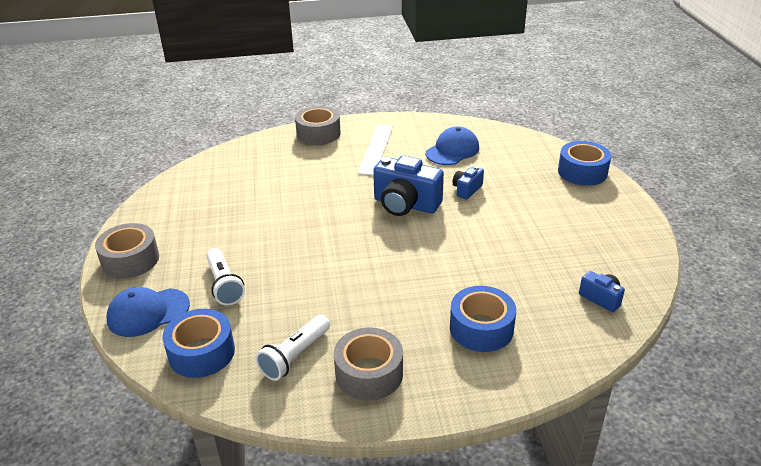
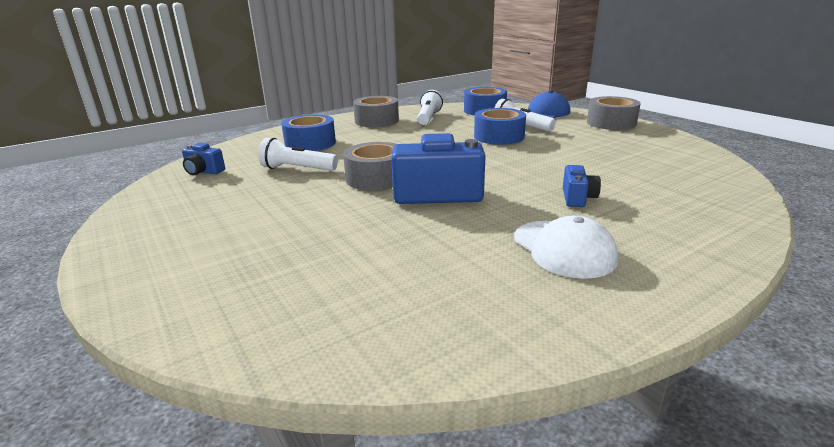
camera: 155 degrees right, 10 degrees down
(318, 134) = (695, 250): grey tape -> grey tape (376, 178)
(376, 149) = (563, 249): white ruler -> white cap
(452, 150) = (434, 279): blue cap -> none
(467, 190) = (371, 225): blue camera -> blue camera (577, 198)
(505, 273) = (297, 169): none -> white flashlight
(582, 172) = (172, 297): blue tape -> blue tape (499, 136)

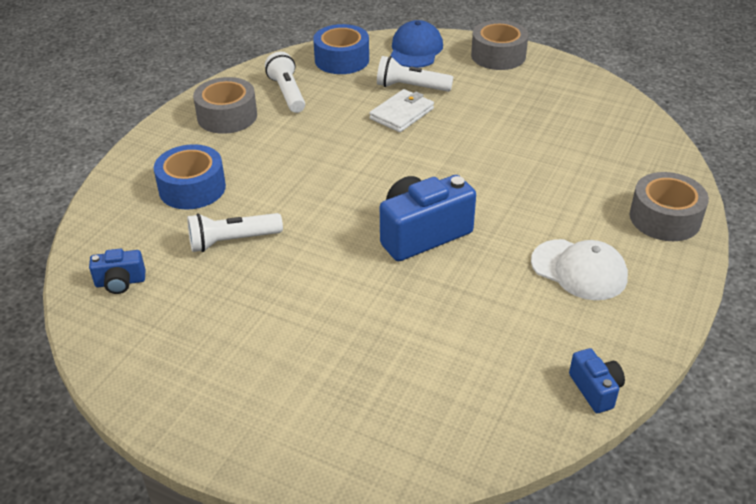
camera: 30 degrees left, 15 degrees up
(376, 178) = (337, 228): grey tape -> grey tape (665, 218)
(499, 136) = (402, 114): blue tape -> white wallet
(577, 198) = (547, 199): blue camera -> blue camera (595, 390)

